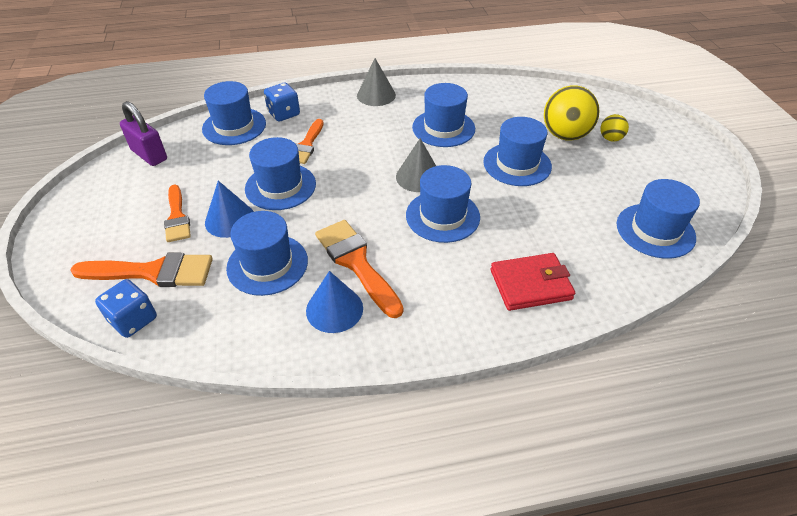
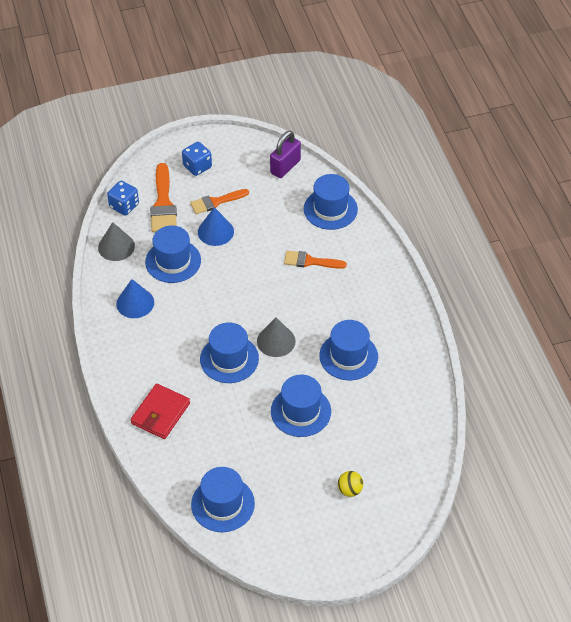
camera: 85 degrees right, 5 degrees up
(280, 186) = (255, 254): blue hat -> none
(284, 114) = (354, 238): blue dice -> blue dice (197, 166)
(356, 263) = (176, 310): orange brush -> none
(376, 95) = (396, 301): grey cone -> grey cone (116, 246)
(530, 285) = (160, 413): red wallet -> red wallet turned 45 degrees clockwise
(565, 135) = (350, 452): yellow ball -> none

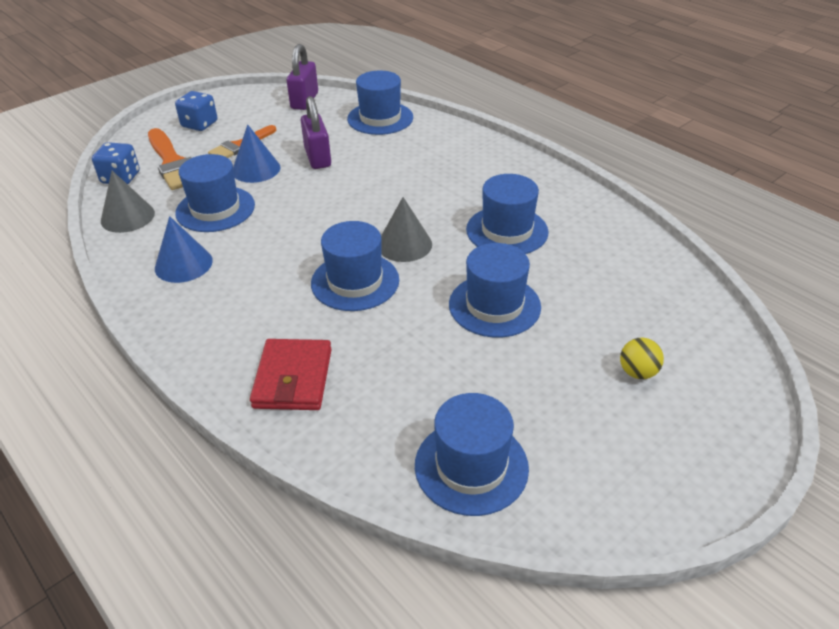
camera: 25 degrees left, 10 degrees down
(263, 236) = (318, 157): none -> purple padlock
(310, 261) = (391, 163): orange brush -> none

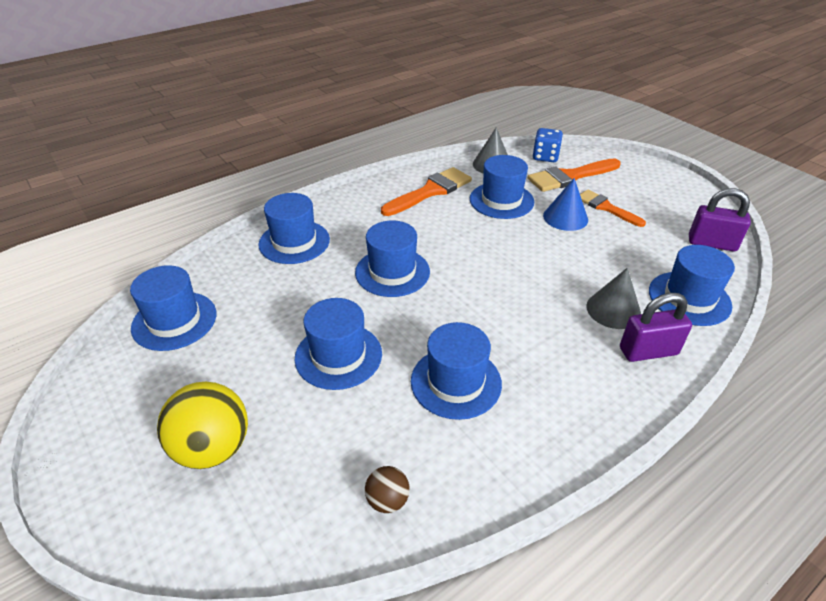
camera: 95 degrees right, 0 degrees up
(183, 264) = (430, 191): blue cone -> orange brush
(199, 124) = (640, 184): blue dice -> none
(293, 378) = (294, 242): red wallet -> blue hat
(318, 157) = (591, 252): purple padlock -> purple padlock (648, 351)
(404, 244) = (440, 303): grey cone -> grey cone (613, 310)
(636, 258) = (387, 500): none -> brown ball
(637, 372) = (213, 448): yellow ball -> yellow ball, size x2.00

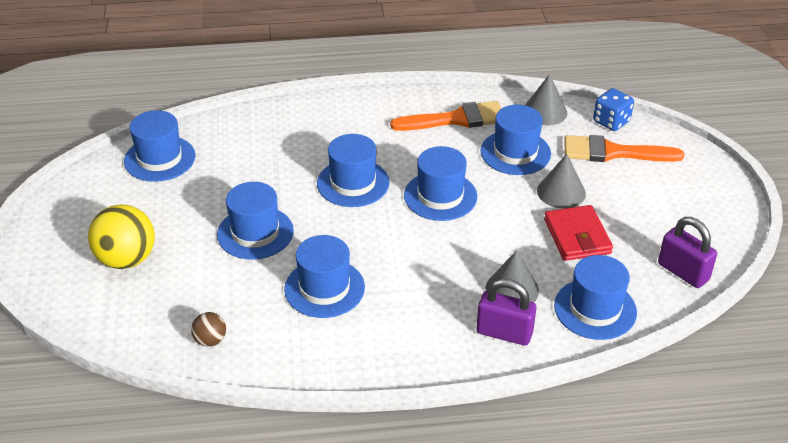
camera: 30 degrees right, 0 degrees up
(294, 242) = (295, 126): blue hat -> blue hat (440, 196)
(565, 217) = (561, 192): blue cone -> grey cone
(606, 208) = (614, 197): orange brush -> none
(613, 246) = (577, 236): none -> red wallet

